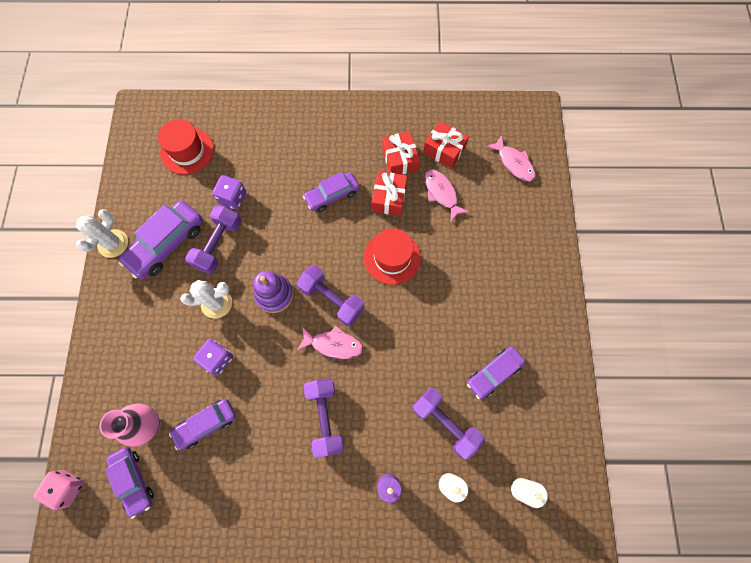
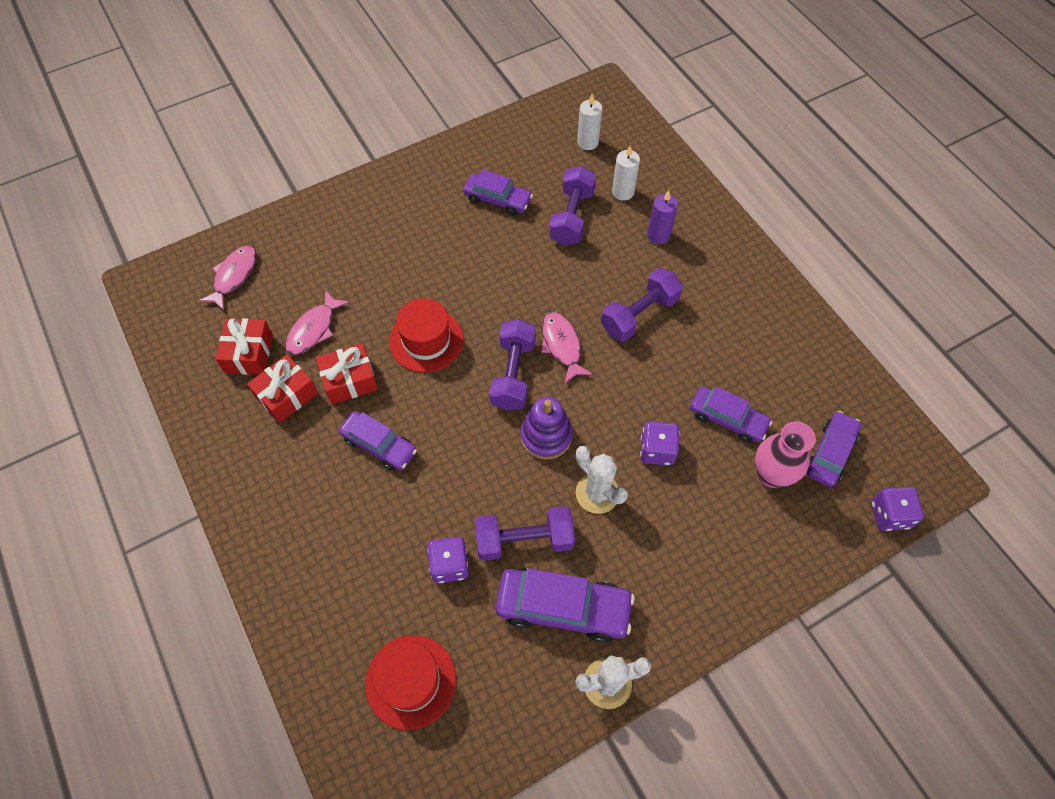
camera: 120 degrees left, 10 degrees down
(68, 487) = (889, 515): pink dice -> purple dice

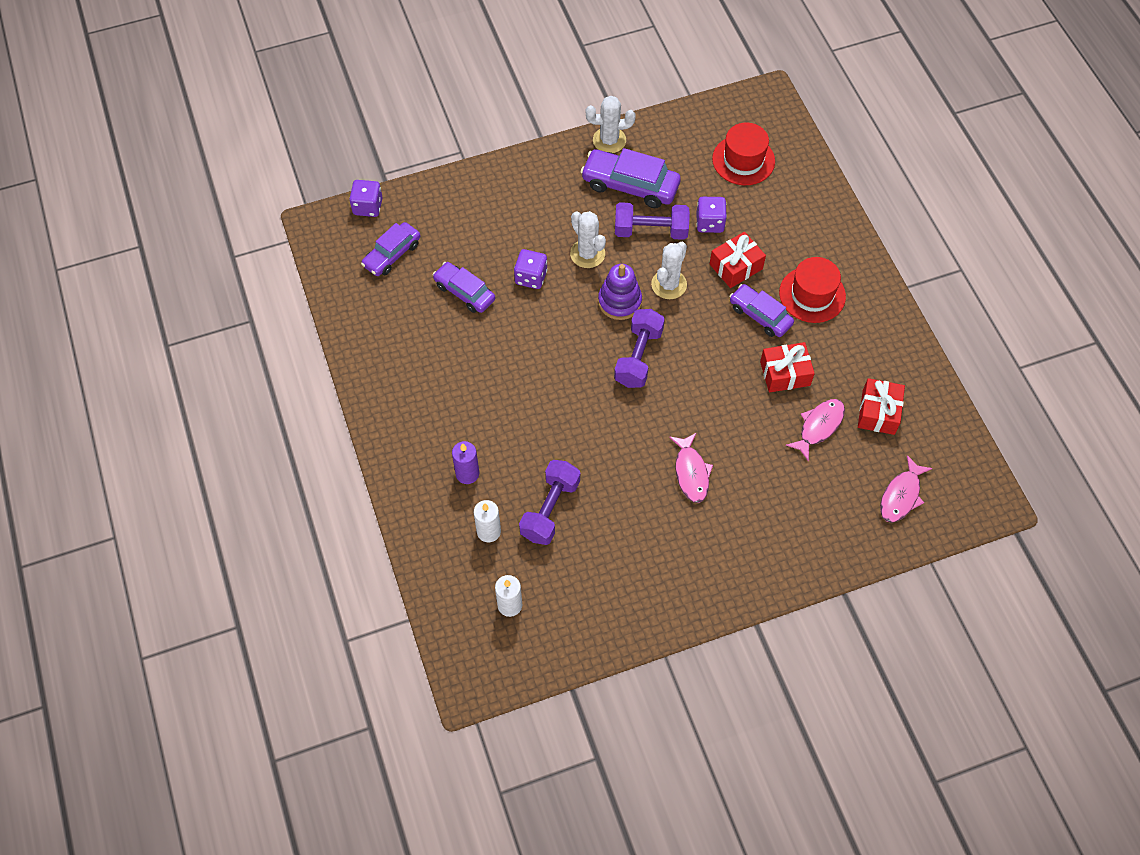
camera: 170 degrees left, 0 degrees up
(287, 395) = (841, 369): red gift -> red gift (736, 266)
(426, 340) = (713, 400): red hat -> red hat (812, 294)
(491, 467) = (669, 284): none -> white cactus
(497, 200) = (624, 543): purple car -> none
(562, 346) = (590, 375): pink fish -> pink fish (691, 472)
(639, 315) = (511, 393): purple dumbbell -> none
(771, 474) = (446, 246): pink vase -> none

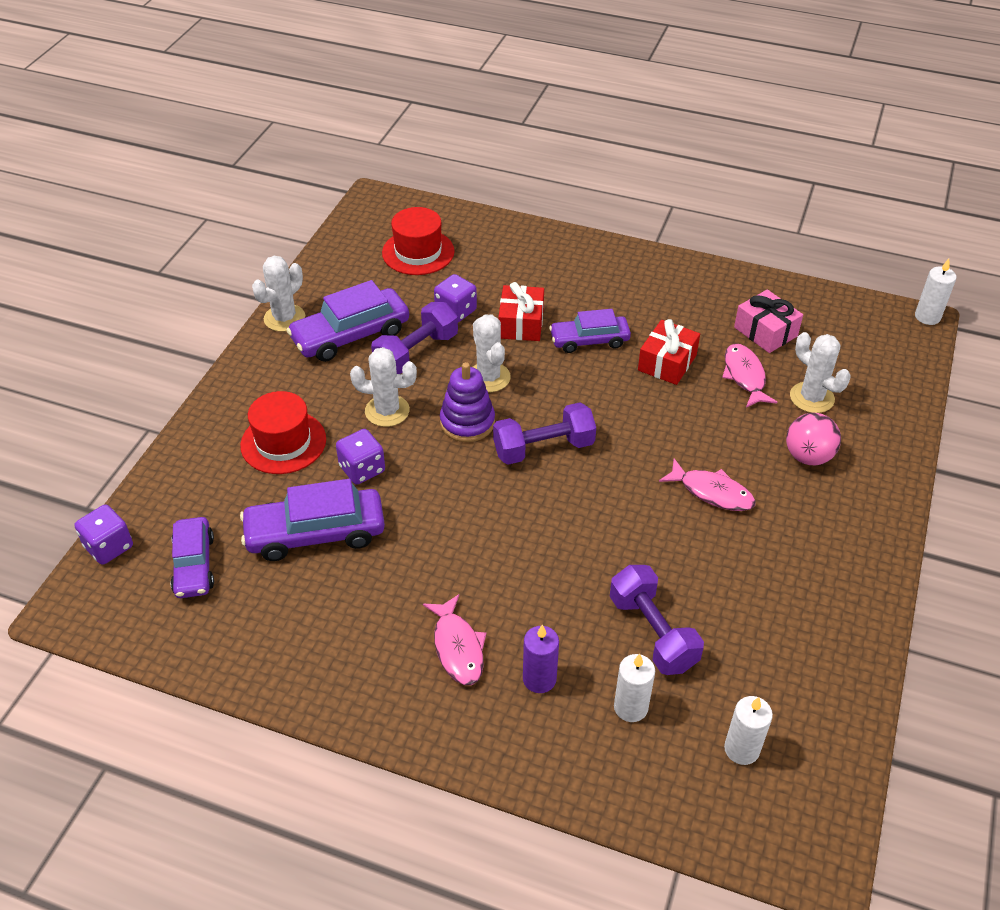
camera: 50 degrees left, 15 degrees down
(464, 292) = (315, 533): purple car -> purple car, size x1.51
(638, 357) = (543, 448): purple dumbbell -> purple dumbbell turned 75 degrees counterclockwise
(777, 509) = (808, 456): none -> pink ball
(812, 294) = (604, 297): red hat -> red hat (283, 442)
(838, 479) = (811, 398): none -> white cactus
(878, 412) = (765, 332): red gift -> pink gift
(901, 495) = (864, 369): pink fish -> pink fish (457, 647)
(1005, 506) = (927, 317): none -> white candle

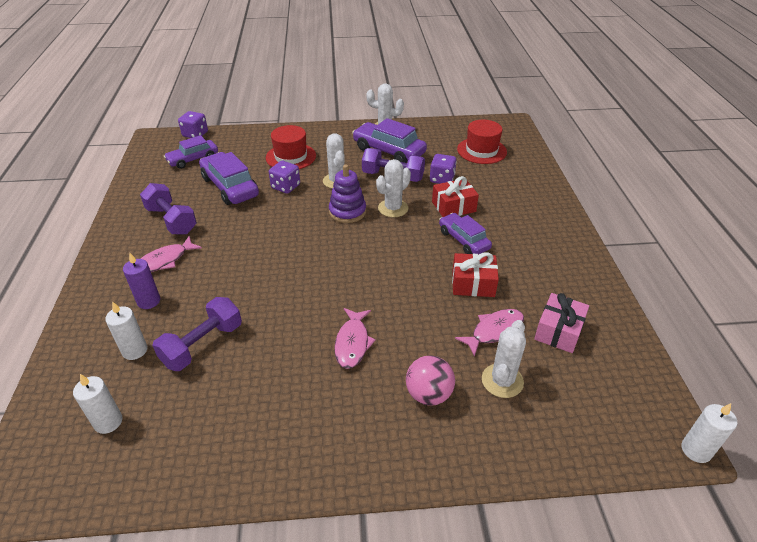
camera: 65 degrees right, 5 degrees down
(543, 448) = (345, 248): purple dumbbell -> purple dumbbell (171, 220)

